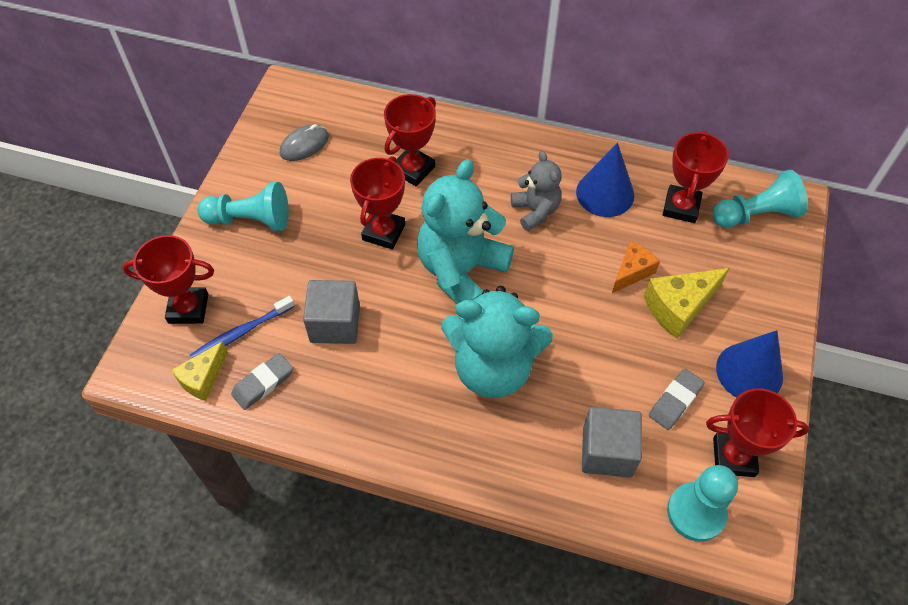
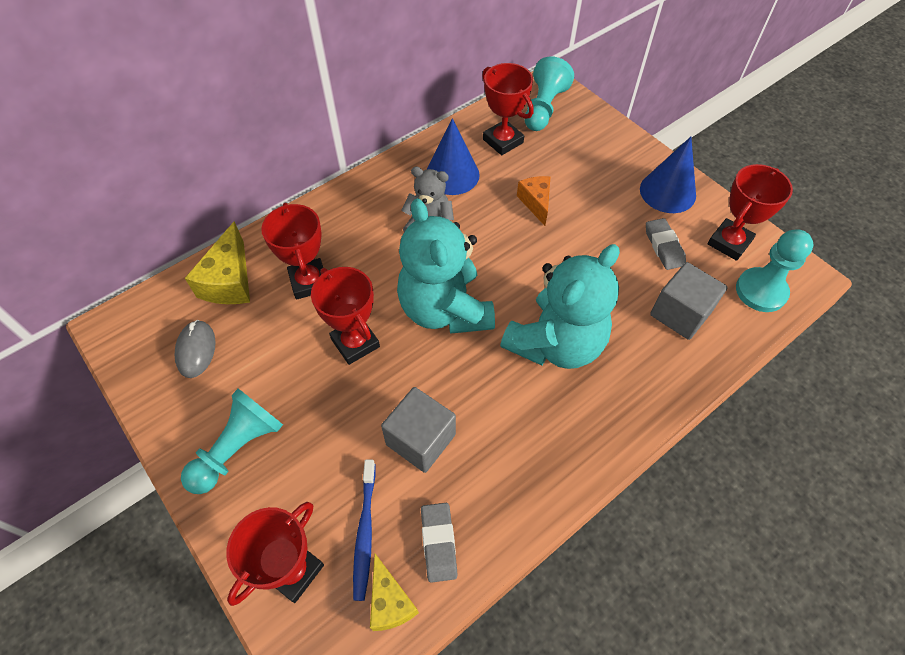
camera: 55 degrees left, 0 degrees up
(678, 307) = (587, 196): yellow cheese -> yellow cheese (229, 281)

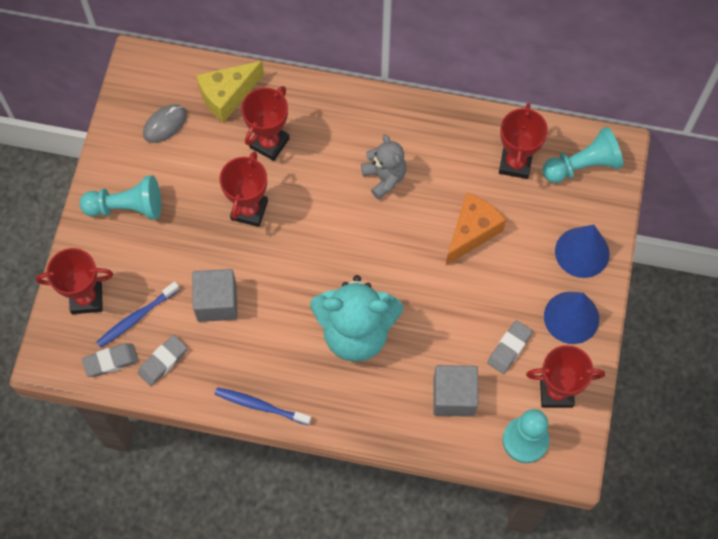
camera: 50 degrees right, 10 degrees up
(390, 601) = (111, 361): yellow cheese -> grey eraser
(445, 309) = (322, 243): turquoise teddy bear -> none
(452, 174) = (446, 154): blue cone -> blue cone (582, 252)
(536, 203) = (472, 232): orange cheese -> orange cheese, size x1.51
(567, 481) = (260, 406): none -> blue toothbrush

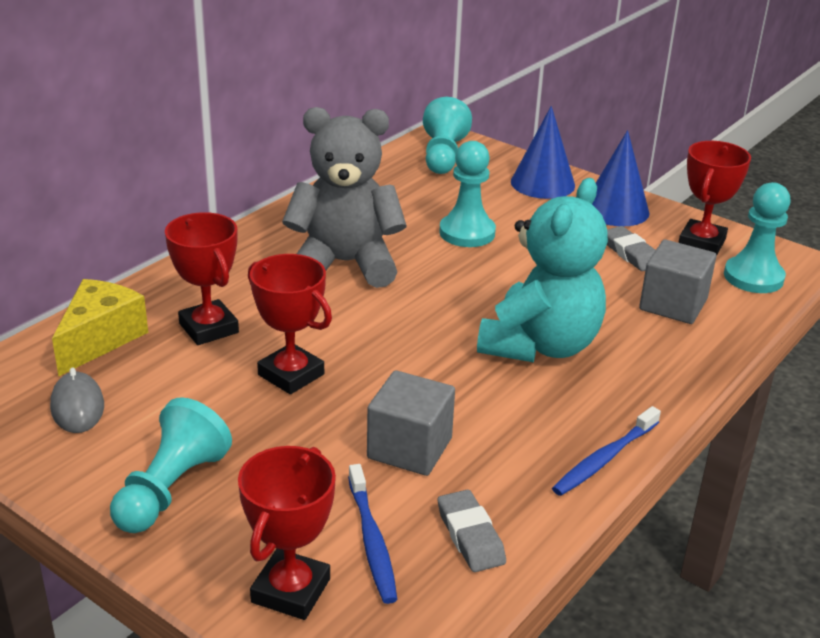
camera: 65 degrees left, 35 degrees down
(111, 361) = (430, 598): grey eraser -> none
(227, 96) = (100, 339): yellow cheese -> yellow cheese turned 150 degrees counterclockwise
(384, 178) = (345, 264): grey teddy bear -> grey teddy bear, size x1.79
(472, 232) = (467, 233): orange cheese -> turquoise pawn
(515, 163) = (406, 186): red trophy -> none

